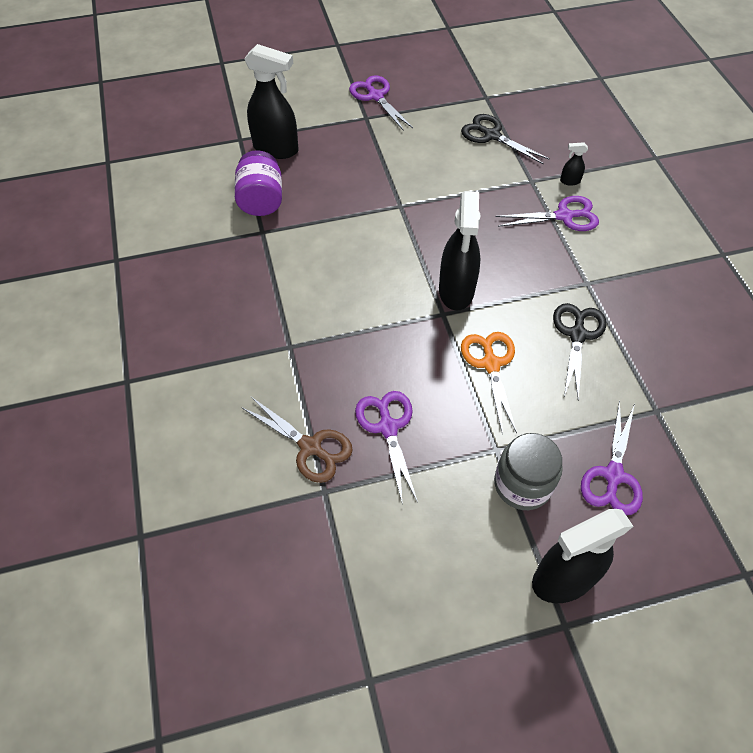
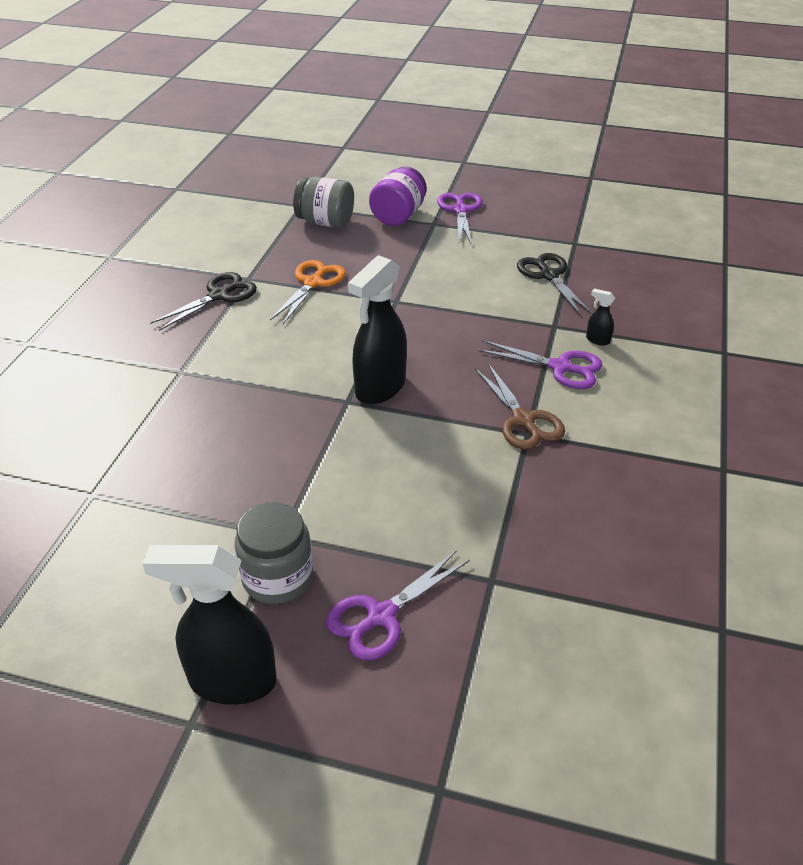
camera: 30 degrees right, 15 degrees down
(261, 200) = (272, 255): purple jar -> purple jar (398, 216)
(276, 149) = (325, 222): black spray bottle -> grey jar
(310, 447) = (117, 455): brown scissors -> brown scissors (523, 420)
(388, 427) = (200, 470): purple scissors -> none
(491, 364) = (352, 461): orange scissors -> orange scissors (313, 283)
(577, 335) = (470, 474): black scissors -> black scissors (219, 295)

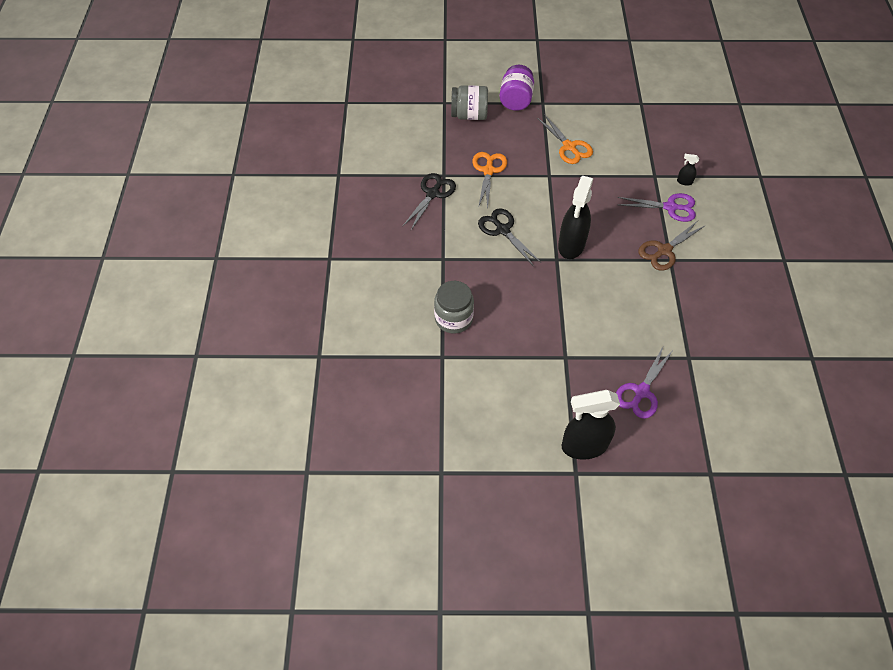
camera: 15 degrees left, 15 degrees up
(277, 577) = (576, 383): grey jar -> grey jar (453, 318)
(444, 274) = (569, 147): none -> orange scissors
(460, 210) = (555, 87): purple scissors -> none
(523, 420) = (664, 250): brown scissors -> brown scissors turned 90 degrees clockwise
(549, 275) = (635, 135): black scissors -> black scissors (502, 230)

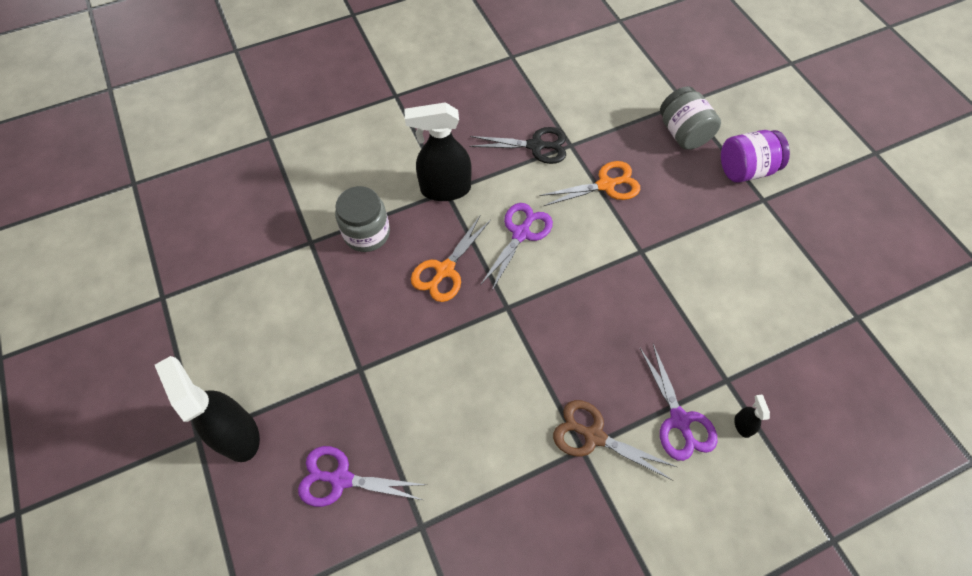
camera: 65 degrees right, 5 degrees up
(502, 230) = (521, 233): black scissors -> purple scissors
(569, 147) = (706, 256): orange scissors -> orange scissors (445, 270)
(571, 245) = (538, 316): black spray bottle -> black spray bottle (445, 189)

